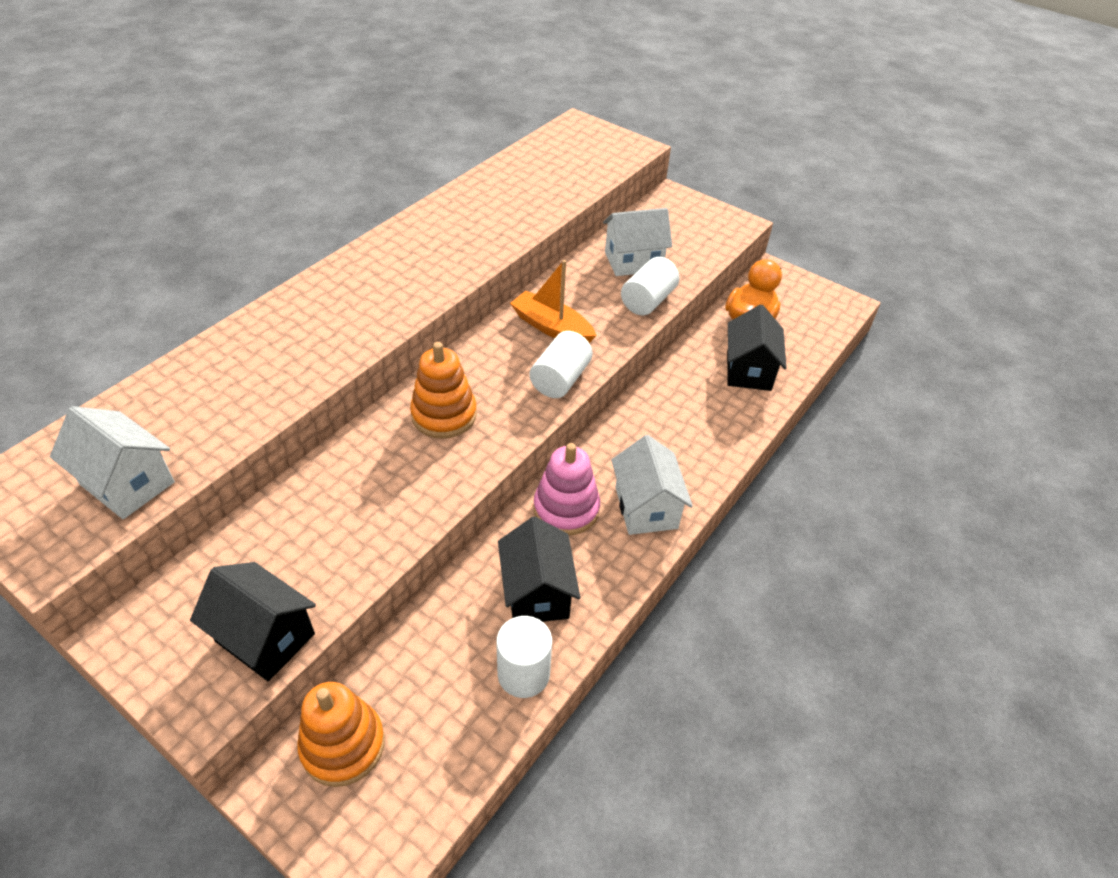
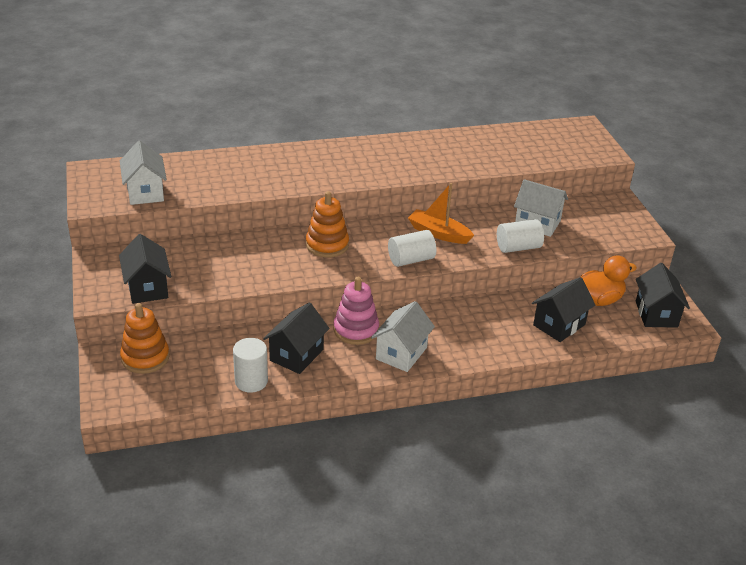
camera: 40 degrees right, 10 degrees down
(552, 327) = (438, 233): orange boat -> orange boat turned 45 degrees counterclockwise
(809, 307) = (656, 314): none -> black house

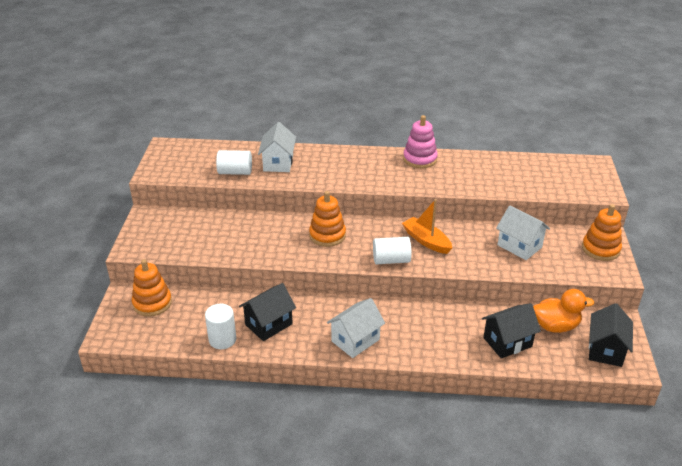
camera: 20 degrees right, 0 degrees up
(145, 192) = (196, 170): white house -> white house (278, 163)
(147, 288) = (170, 247): black house -> none
(356, 330) = (327, 312): pink stacking toy -> pink stacking toy (420, 159)
(518, 247) = (491, 265): white cylinder -> white cylinder (235, 172)
(618, 213) = (600, 249): none -> orange stacking toy

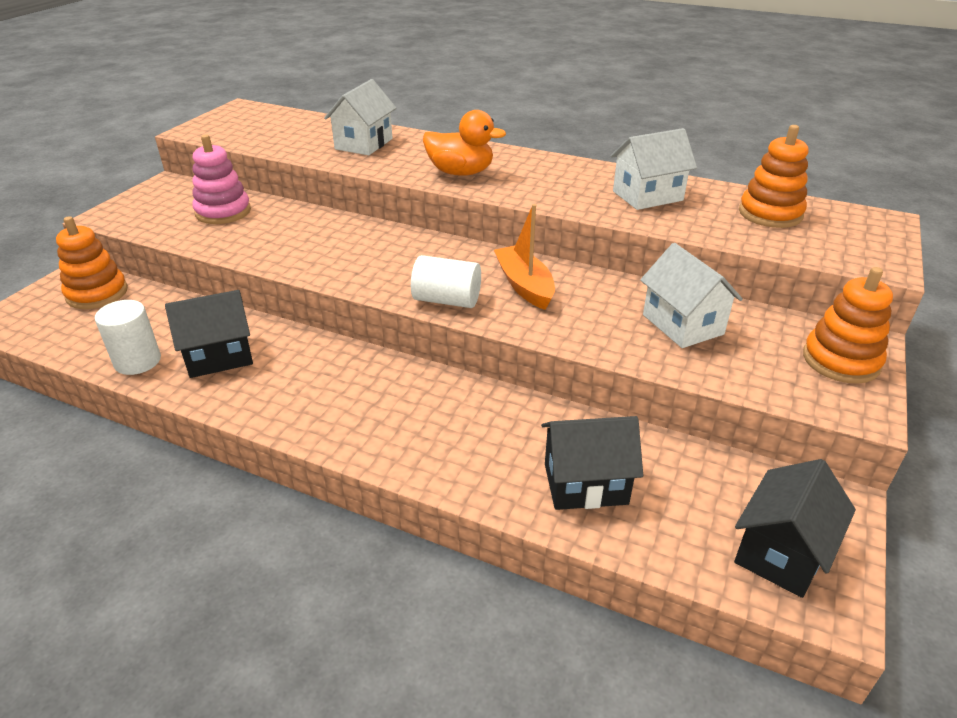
camera: 20 degrees right, 0 degrees up
(235, 172) = (297, 144): white cylinder -> none
(327, 235) = (378, 249): orange stacking toy -> orange stacking toy (770, 214)
(355, 340) = (326, 412): white house -> white house (647, 196)
(420, 159) = (574, 170): pink stacking toy -> pink stacking toy (223, 212)
(555, 326) = (696, 479): orange duck -> orange duck (460, 172)

